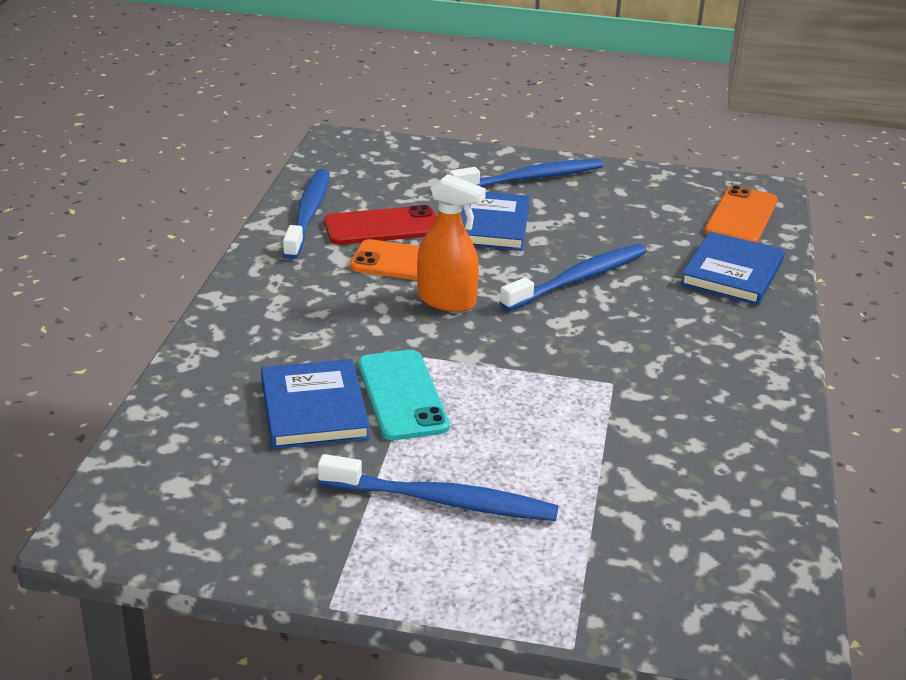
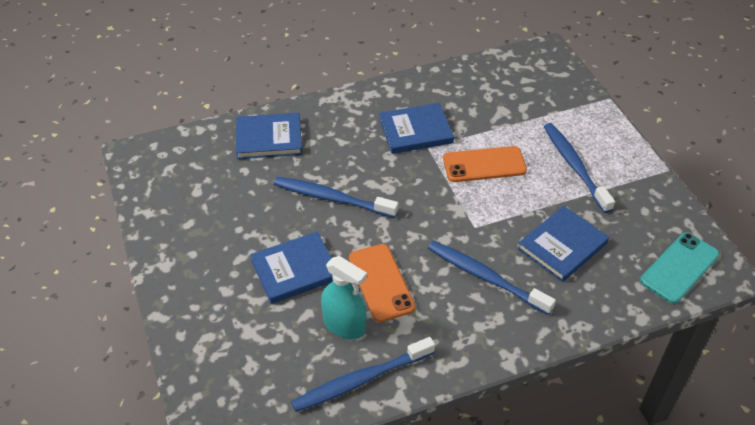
camera: 120 degrees left, 15 degrees up
(382, 227) = (344, 325): red phone -> turquoise spray bottle
(402, 395) = (516, 218): turquoise phone -> turquoise phone (679, 268)
(446, 300) = (409, 245): orange spray bottle -> none
(530, 178) = (202, 279): blue toothbrush -> blue toothbrush (485, 277)
(657, 386) = (415, 131): none -> blue book
(741, 216) = (187, 155): orange phone -> orange phone (484, 165)

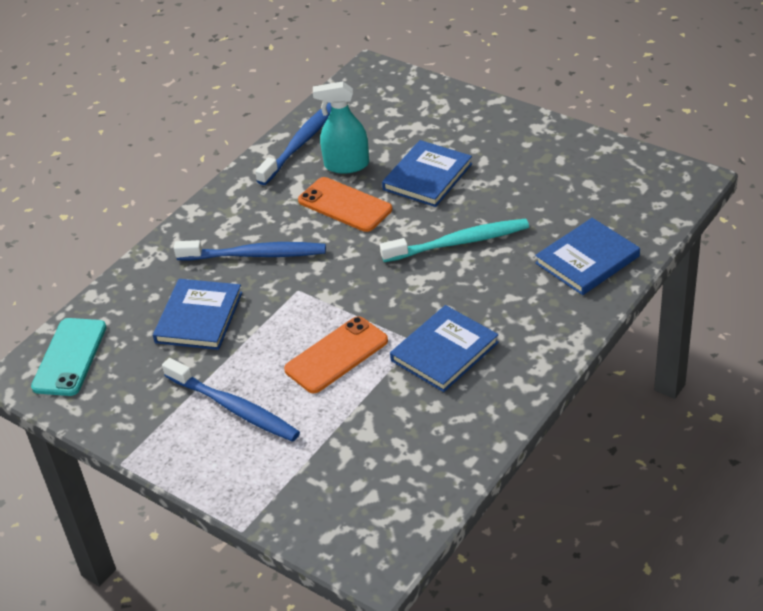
camera: 150 degrees right, 5 degrees down
(332, 198) = (459, 242): blue toothbrush -> turquoise toothbrush

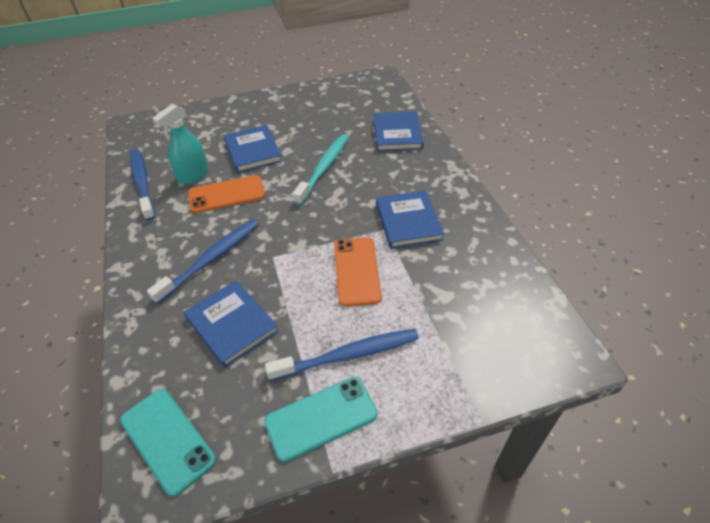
camera: 55 degrees left, 5 degrees up
(159, 429) = (321, 418): none -> turquoise phone

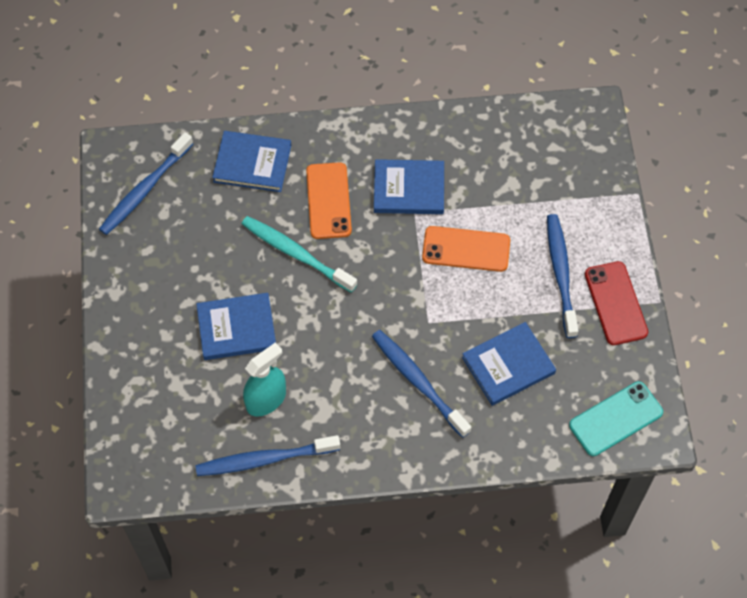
camera: 80 degrees left, 15 degrees up
(193, 175) = (266, 400): turquoise spray bottle -> turquoise spray bottle turned 90 degrees counterclockwise
(226, 194) = (315, 362): orange phone -> orange phone (328, 201)
(321, 418) = (615, 303): turquoise phone -> red phone
(356, 94) = (145, 190): none -> blue toothbrush

